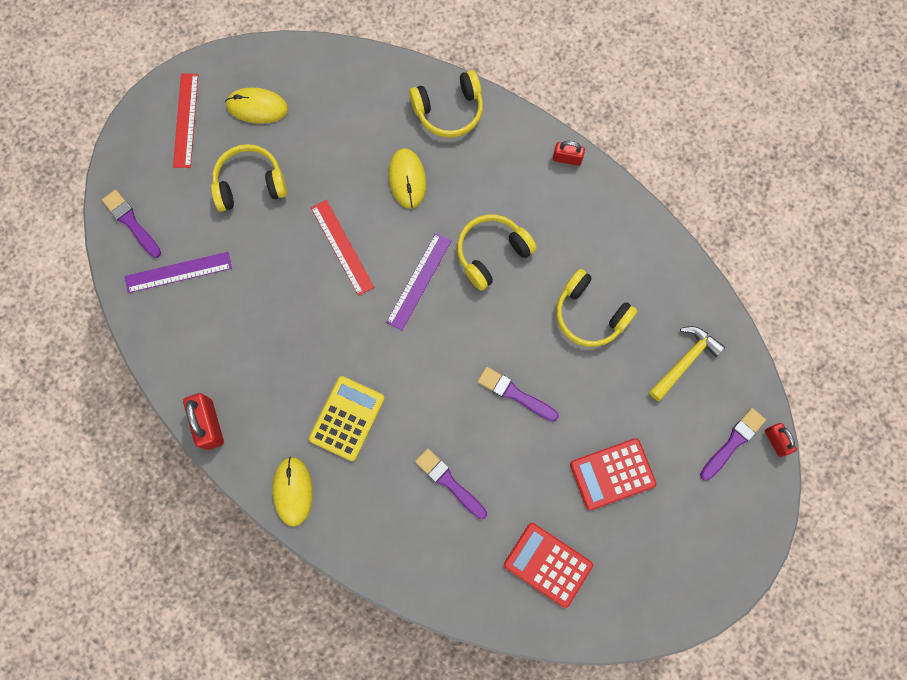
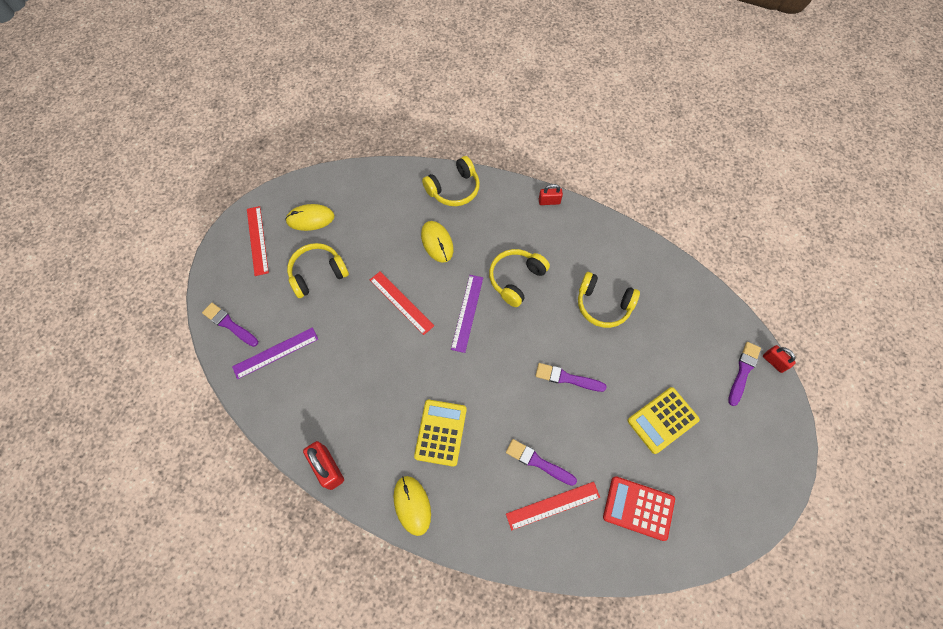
camera: 15 degrees left, 10 degrees down
(451, 534) = (553, 505): none -> red ruler
(612, 474) = (662, 420): red calculator -> yellow calculator
(684, 361) = (684, 321): yellow hammer -> none

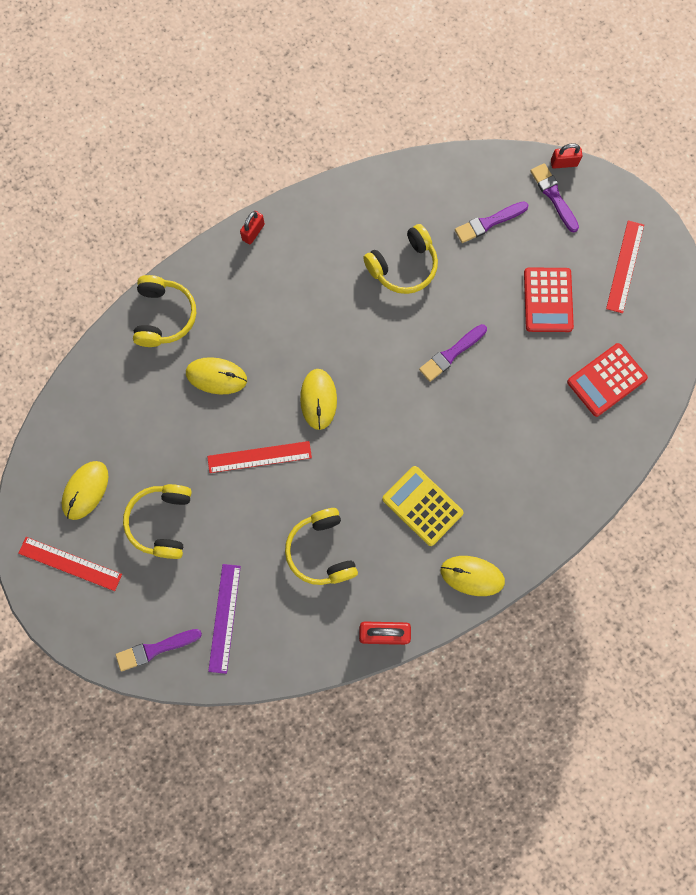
camera: 55 degrees left, 10 degrees up
(467, 312) = (318, 399): purple ruler -> yellow mouse
(516, 279) = (316, 328): yellow headphones -> yellow headphones (321, 551)
(538, 462) = (510, 436): purple brush -> purple brush (488, 223)
(553, 505) = (555, 451): red ruler -> red ruler (624, 266)
(662, 420) = (548, 300): yellow calculator -> red calculator

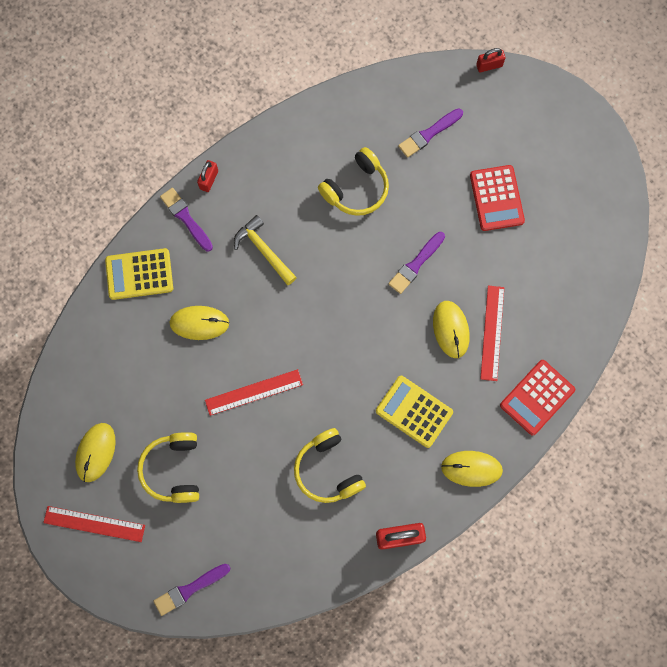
camera: 10 degrees left, 0 degrees up
(164, 316) = (139, 274): yellow headphones -> yellow calculator
(224, 618) = (248, 549): purple ruler -> none
(296, 313) = (264, 250): none -> yellow hammer
(318, 399) = (299, 328): yellow mouse -> yellow mouse (450, 329)
(553, 196) = (485, 98): purple brush -> purple brush (186, 218)
(606, 380) = (563, 264): red calculator -> red calculator (537, 397)
(624, 266) = (562, 154): red ruler -> red ruler (492, 333)

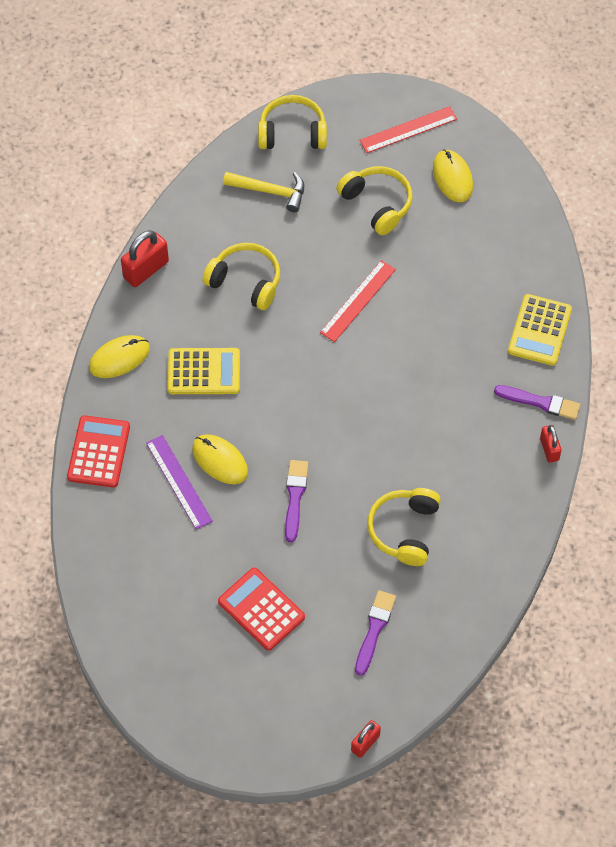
camera: 145 degrees right, 15 degrees down
(139, 274) = (539, 330): yellow calculator -> yellow calculator turned 150 degrees clockwise
(189, 589) = (292, 132): purple brush -> yellow headphones
(199, 323) = (452, 324): yellow mouse -> none
(264, 250) = (446, 420): yellow hammer -> yellow hammer (270, 191)
(492, 333) = (179, 481): red ruler -> purple ruler

